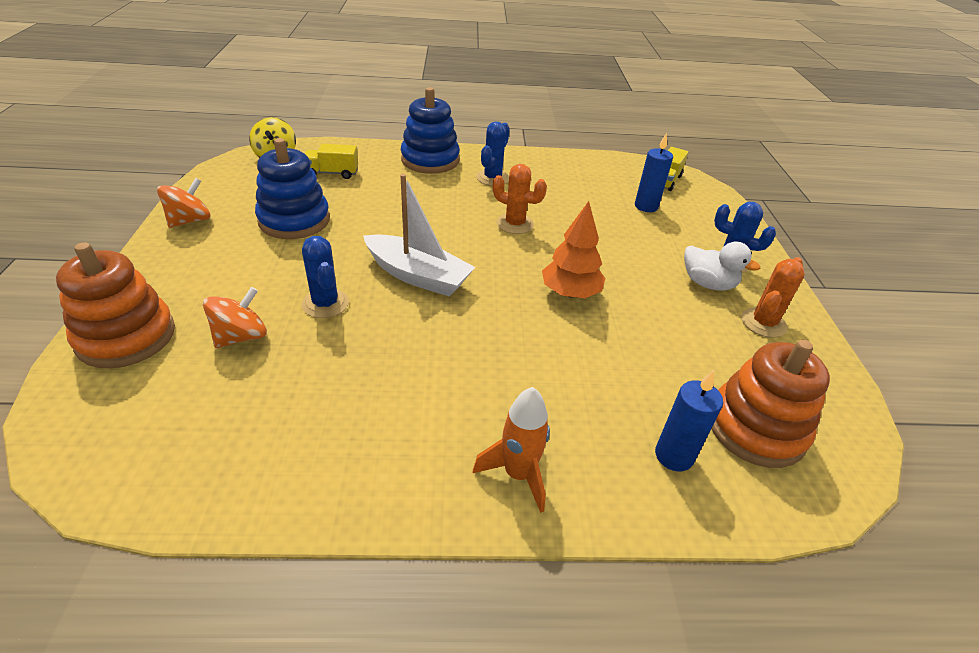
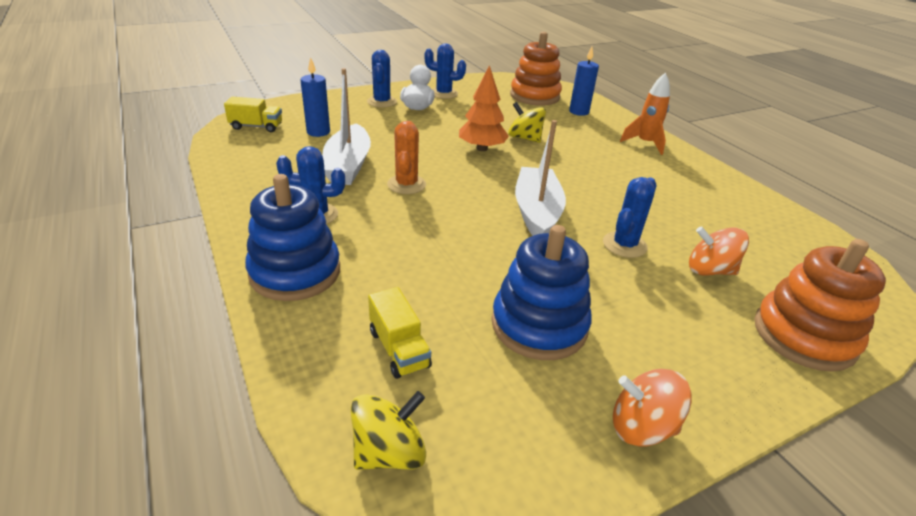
camera: 115 degrees left, 5 degrees down
(566, 206) = (348, 165): none -> white boat
(586, 340) = (524, 138): none -> yellow spinning top
(763, 323) = (444, 93): orange cactus -> blue cactus

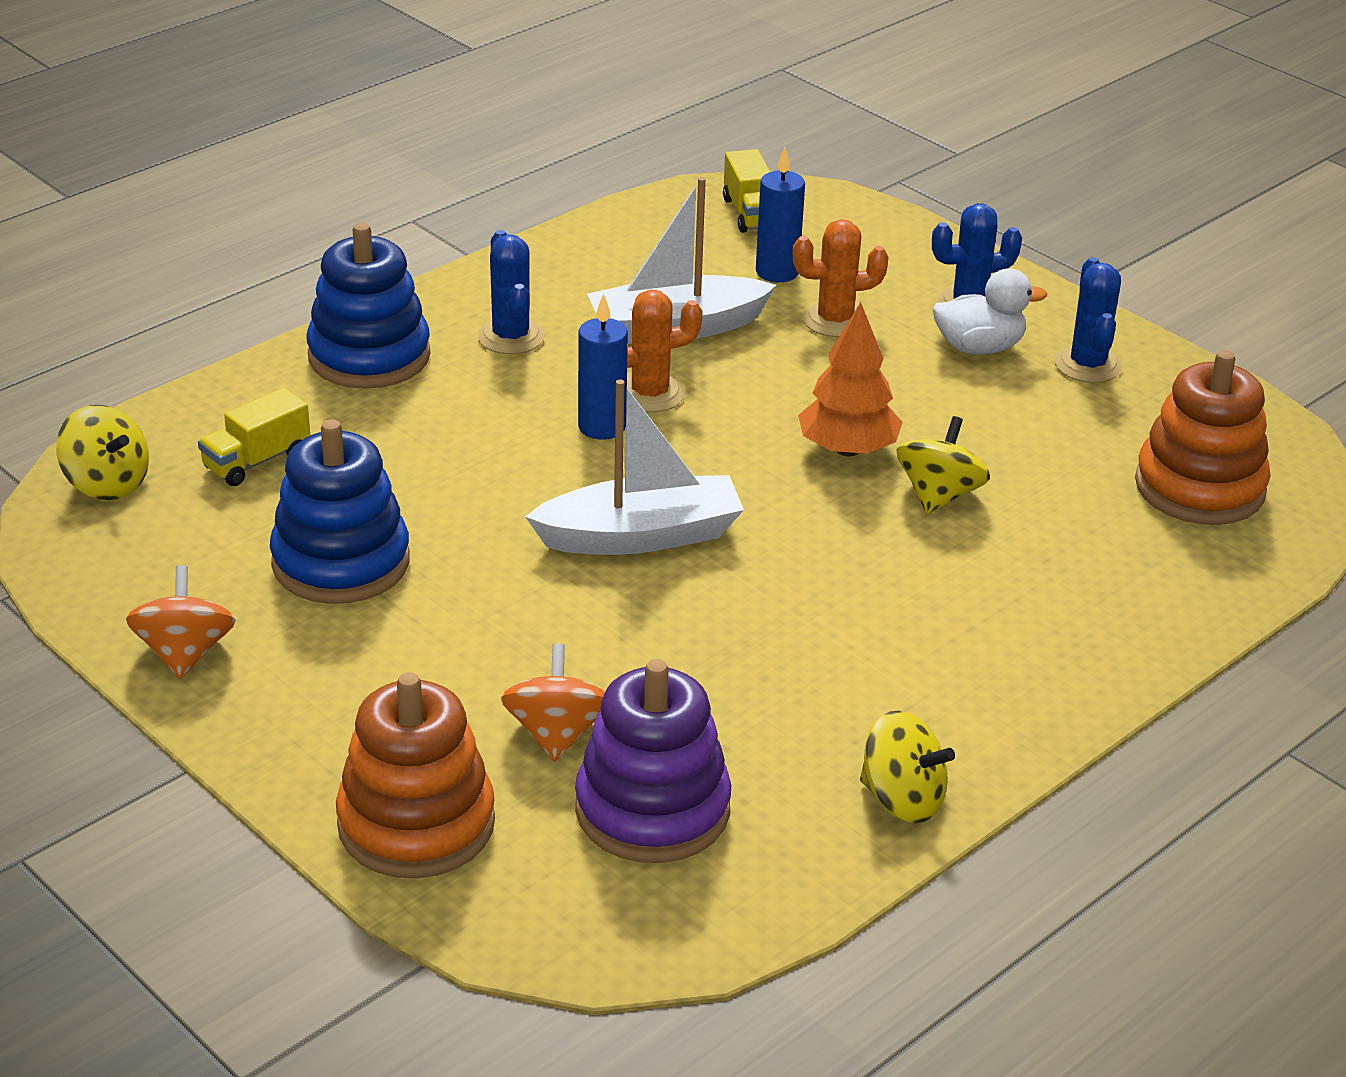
camera: 75 degrees right, 0 degrees up
(373, 129) = (835, 320): none -> orange cactus
(579, 112) = (1160, 560): blue candle -> blue candle (602, 427)
(624, 245) = (587, 637): blue cactus -> none
(645, 144) = (1052, 665): orange rocket -> none
(738, 190) = (902, 799): none -> yellow spinning top
(764, 253) = (652, 810): none -> purple stacking toy

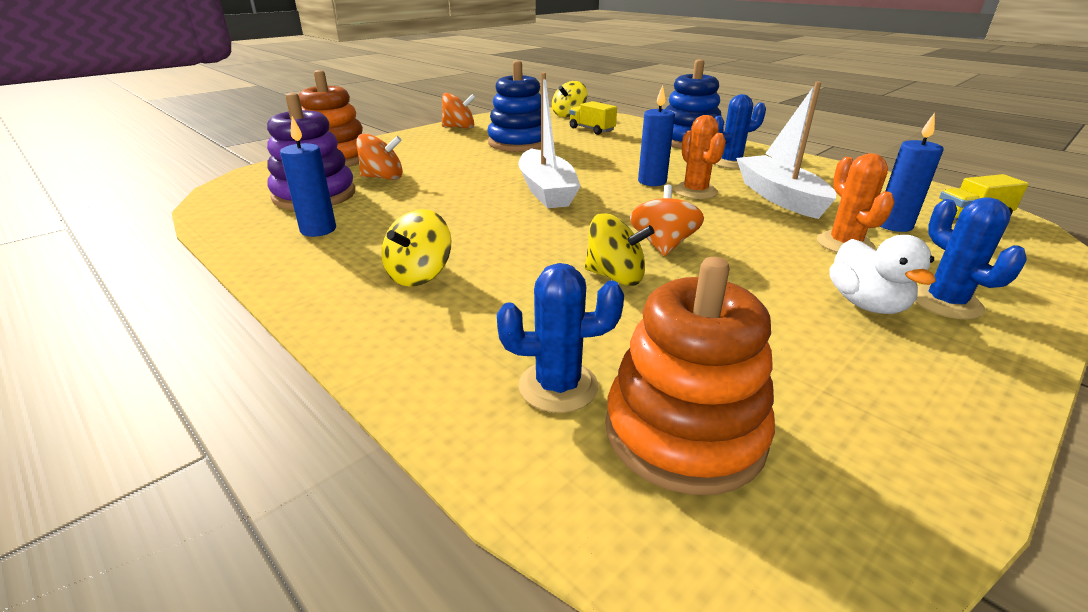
camera: 90 degrees right, 5 degrees down
(813, 772) = (318, 230): none -> blue candle
(847, 449) = (663, 245): orange tree -> orange spinning top
(902, 799) = (276, 253): yellow spinning top -> yellow spinning top (419, 275)
(1087, 365) = (896, 368): blue cactus -> blue cactus (558, 386)

